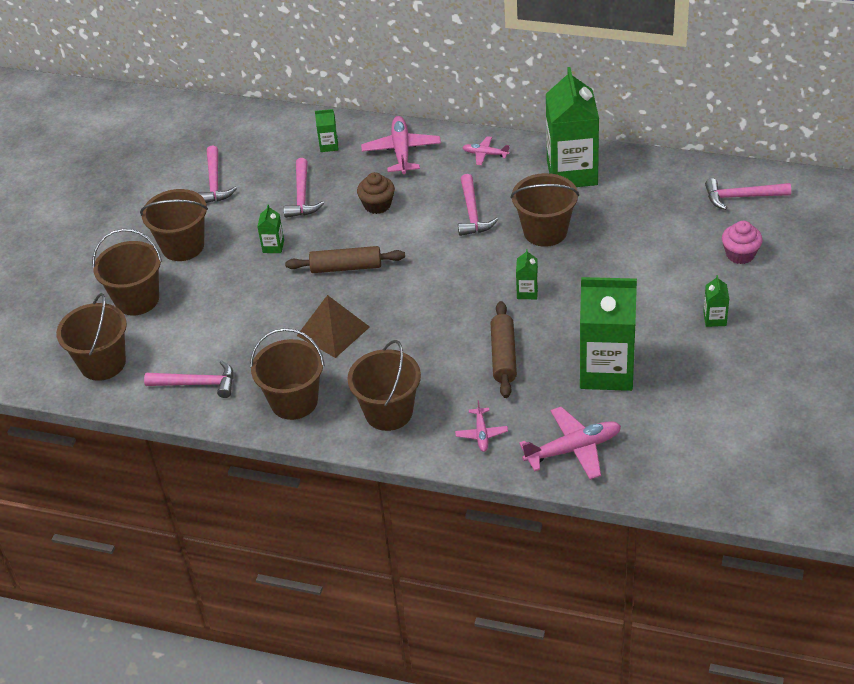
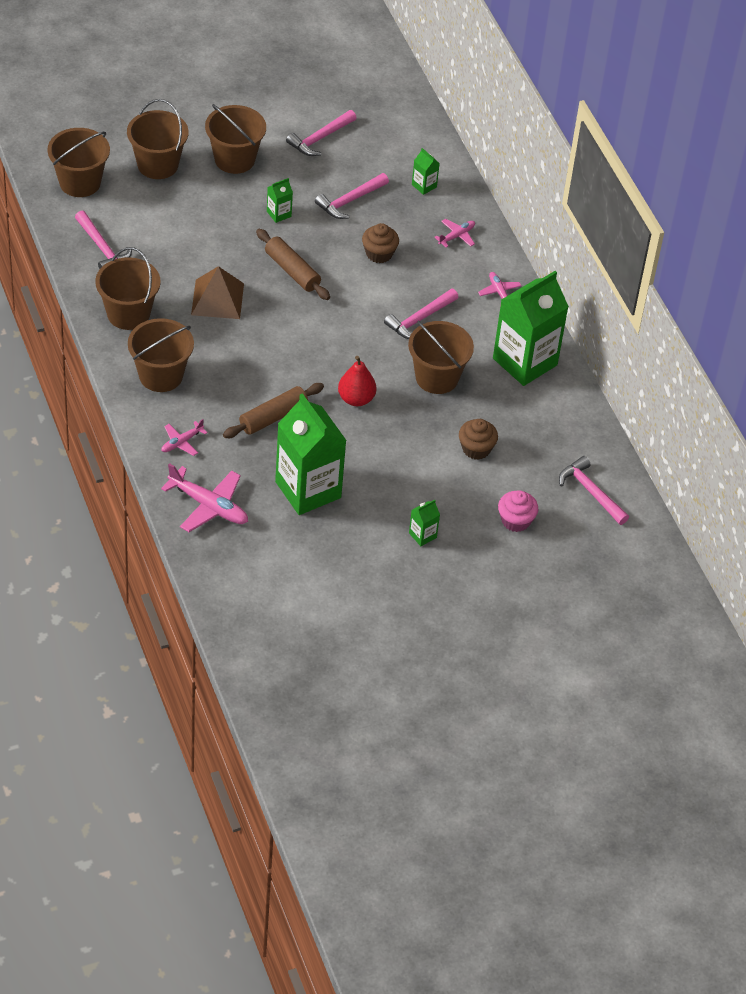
camera: 45 degrees right, 5 degrees up
(401, 151) = (456, 236): pink plane -> pink plane, size x0.55
(527, 292) = (356, 399): green carton -> red pear
(643, 243) = (476, 449): none -> brown cupcake

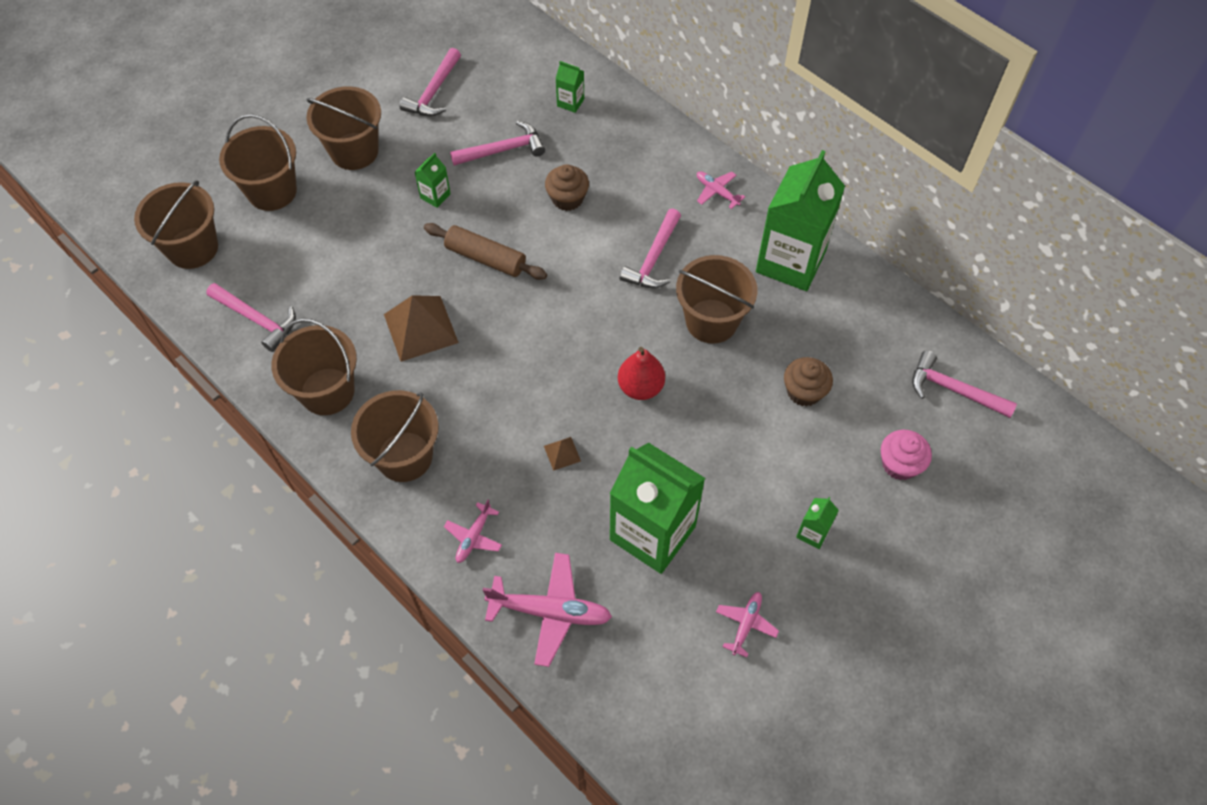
camera: 20 degrees left, 10 degrees up
(273, 417) = (562, 453): brown rolling pin -> brown pyramid
(350, 201) = (503, 150): pink hammer -> pink hammer turned 135 degrees counterclockwise
(456, 236) = (636, 145): pink plane -> pink plane (746, 624)

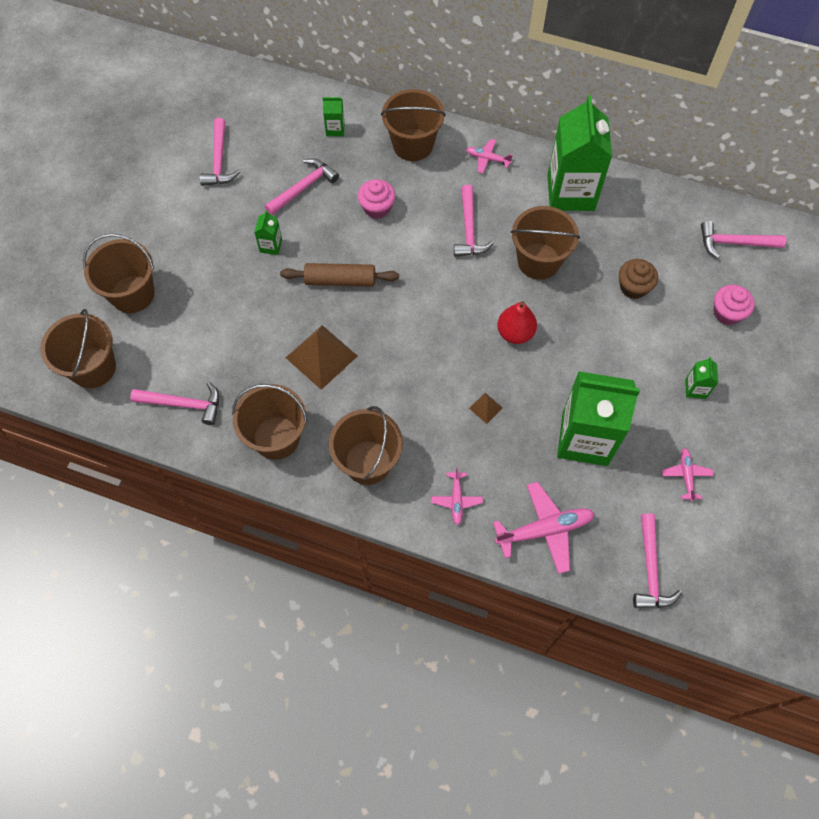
camera: 25 degrees left, 5 degrees up
(354, 151) = (182, 234): brown bucket -> brown bucket (413, 145)
(567, 198) = (377, 208): brown cupcake -> pink cupcake
(644, 710) = (650, 570): none -> pink hammer

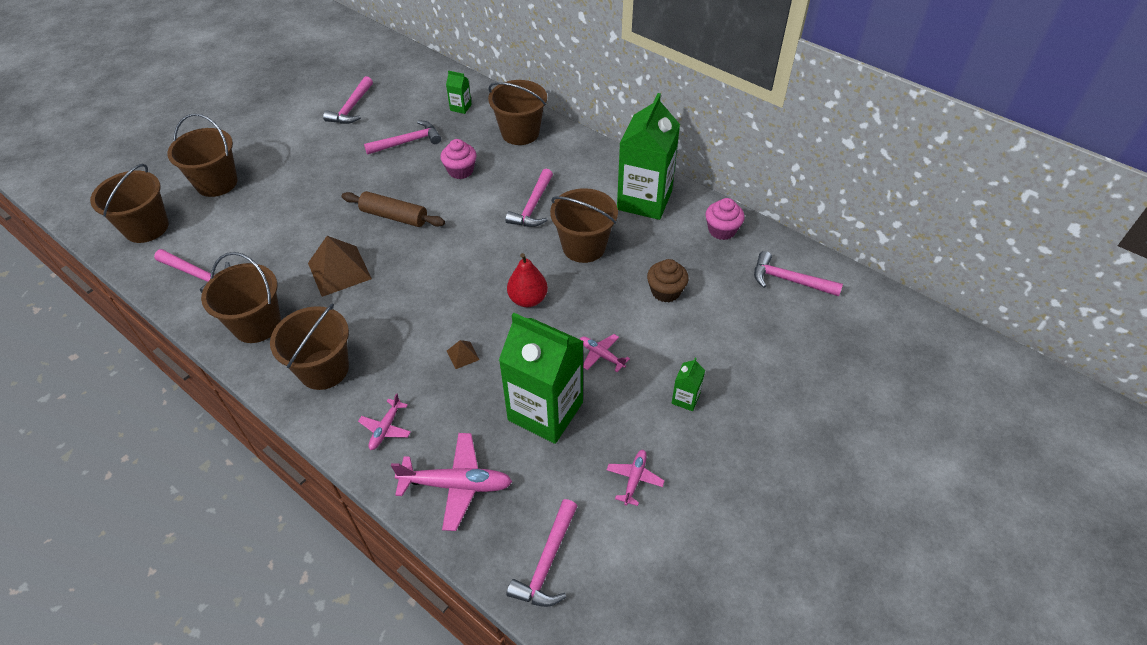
camera: 20 degrees right, 15 degrees down
(271, 246) = (352, 176): green carton -> none
(487, 159) = (581, 157): pink plane -> pink plane (601, 355)
(727, 313) = (752, 339): pink cupcake -> pink cupcake (722, 230)

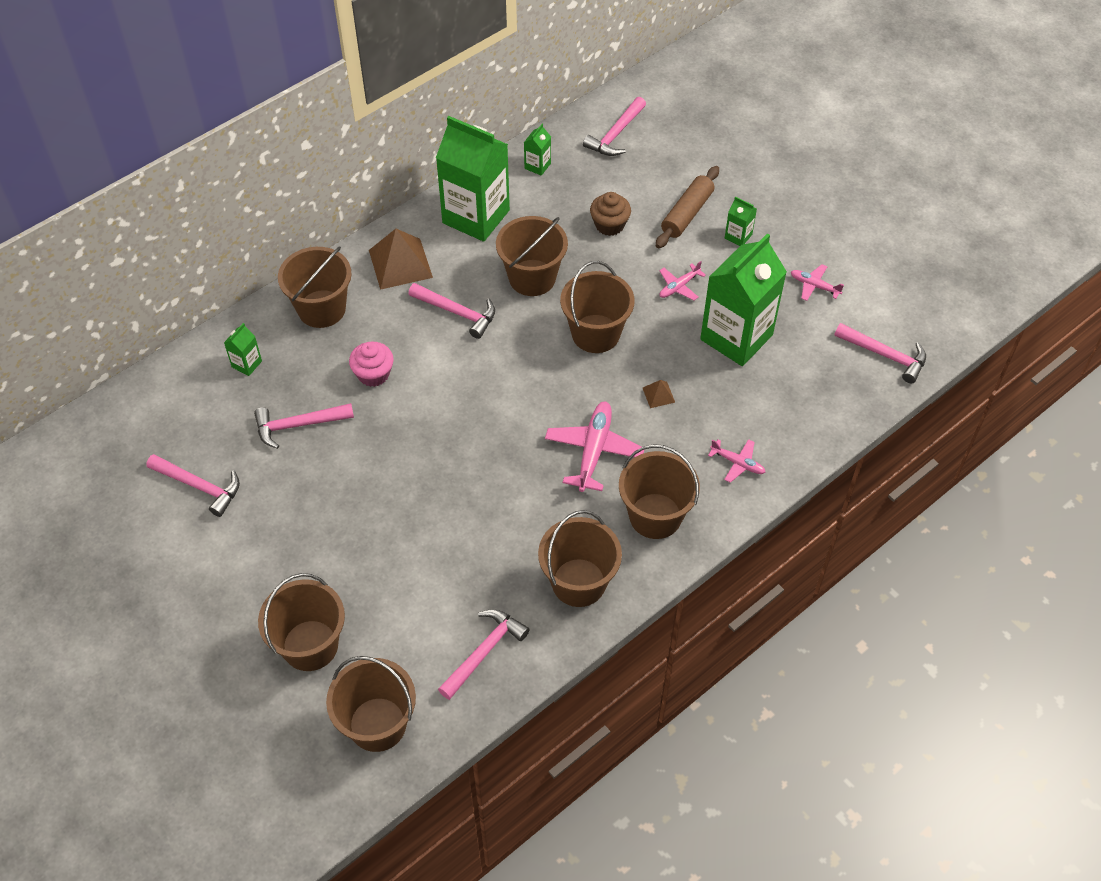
camera: 80 degrees left, 5 degrees up
(339, 271) = (513, 502): brown pyramid -> brown pyramid (400, 263)
(394, 216) = (436, 445): brown rolling pin -> brown rolling pin (687, 214)
(407, 142) = (298, 425): pink hammer -> pink hammer turned 90 degrees counterclockwise
(456, 485) = (806, 411): pink plane -> pink plane (593, 451)
(528, 299) = (596, 334): red pear -> brown bucket
(722, 230) = (537, 166): pink cupcake -> green carton

